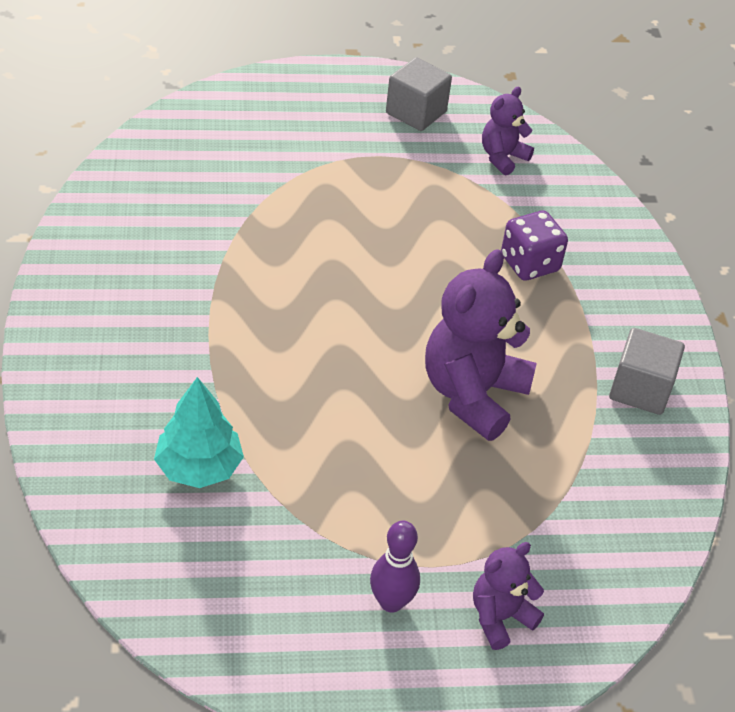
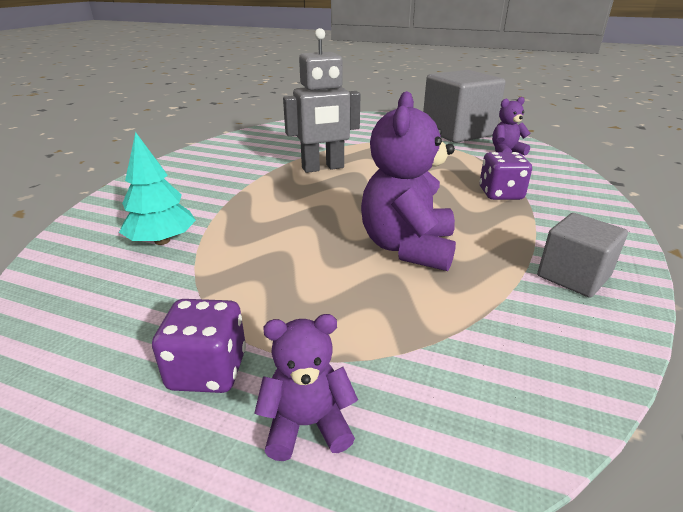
camera: 30 degrees right, 15 degrees down
(282, 262) = (323, 168): none -> grey robot
(391, 602) = (208, 370): purple bowling pin -> purple dice
(416, 112) = (457, 132): grey cube -> grey cube, size x1.85
(473, 394) = (407, 247): purple teddy bear -> purple teddy bear turned 45 degrees counterclockwise

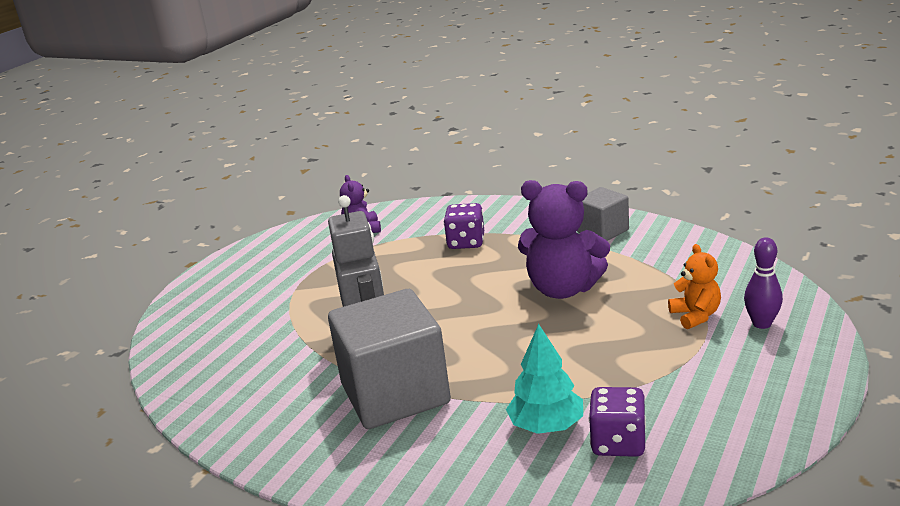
camera: 80 degrees left, 5 degrees down
(208, 370) = (728, 364): purple dice -> purple dice (618, 443)
(307, 425) = (761, 324): purple teddy bear -> purple bowling pin
(339, 349) = (695, 316): none -> orange teddy bear
(457, 132) = (284, 251): grey cube -> grey cube (395, 394)

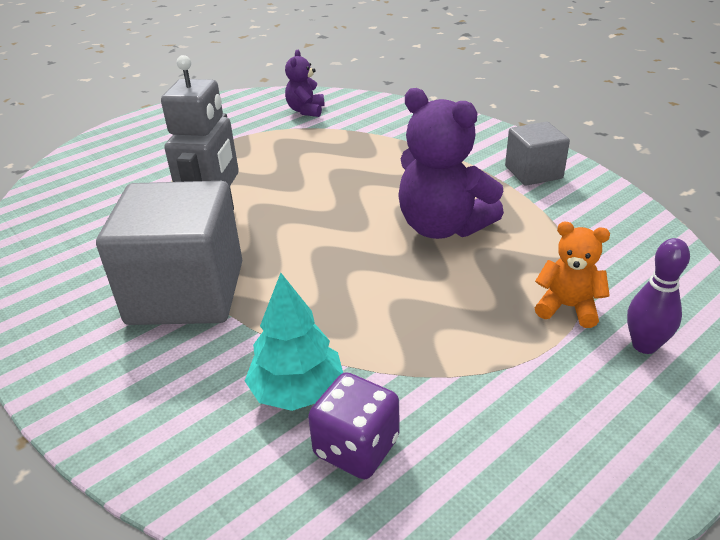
camera: 20 degrees right, 10 degrees up
(466, 242) = (387, 148): purple dice -> none
(695, 316) = (567, 307): orange teddy bear -> orange teddy bear turned 75 degrees counterclockwise

